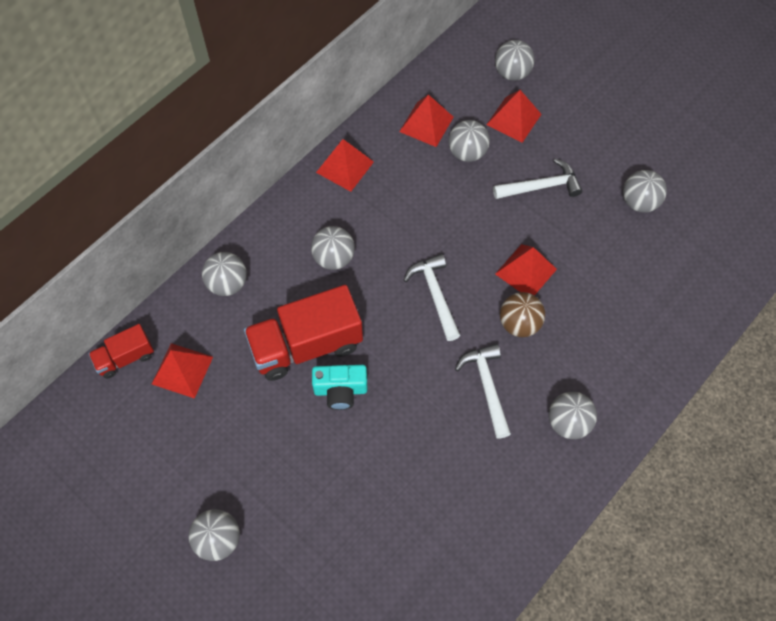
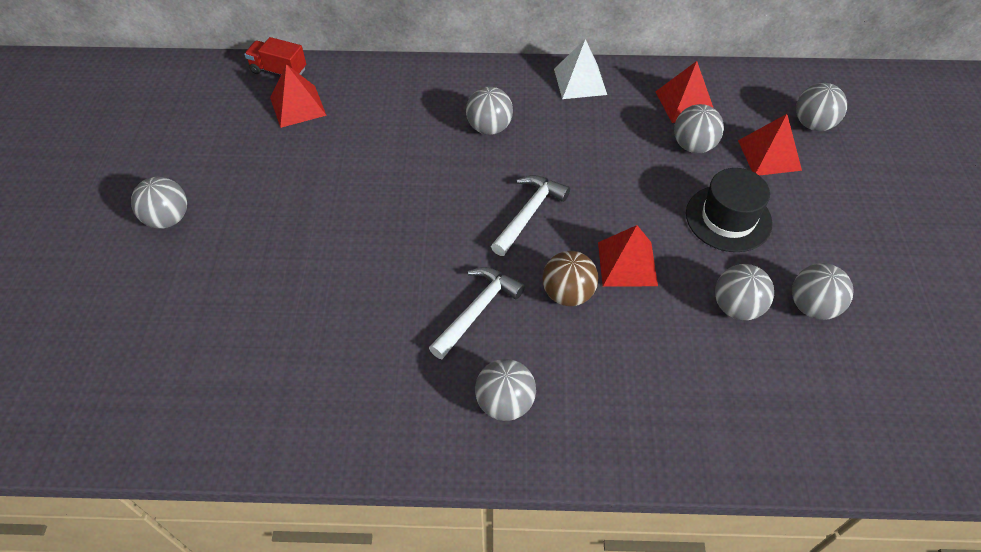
camera: 50 degrees right, 10 degrees down
(227, 283) = (398, 83): grey ball -> grey ball (736, 307)
(306, 345) = (391, 162): red truck -> none
(340, 390) = (371, 209): turquoise camera -> none
(345, 167) = (580, 81): red pyramid -> white pyramid
(541, 186) = (728, 218): white hammer -> black hat

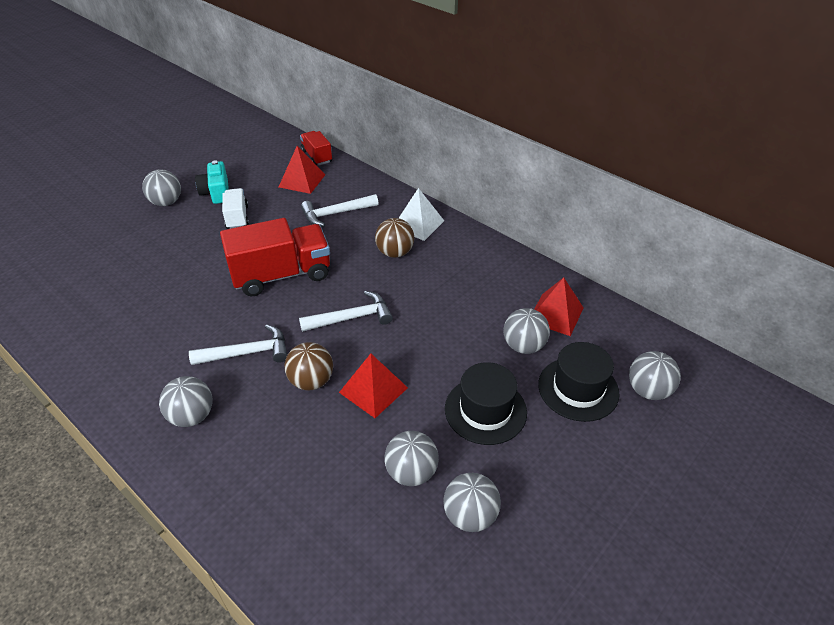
camera: 40 degrees right, 10 degrees down
(215, 173) = (216, 193): none -> turquoise camera
(279, 186) = (237, 217): none -> white truck
(381, 122) = (336, 214): none -> white hammer
(409, 216) = (281, 275): none -> red truck
(489, 128) = (395, 253): grey ball -> brown ball
(580, 81) = (493, 258): white pyramid -> white pyramid (418, 224)
(769, 155) = (578, 389): red pyramid -> black hat

